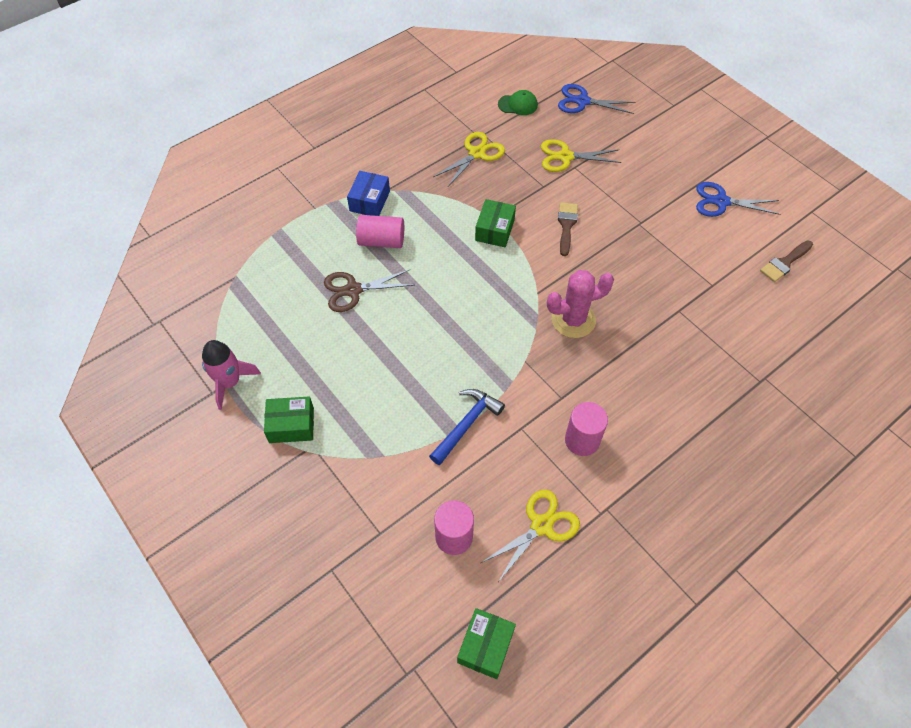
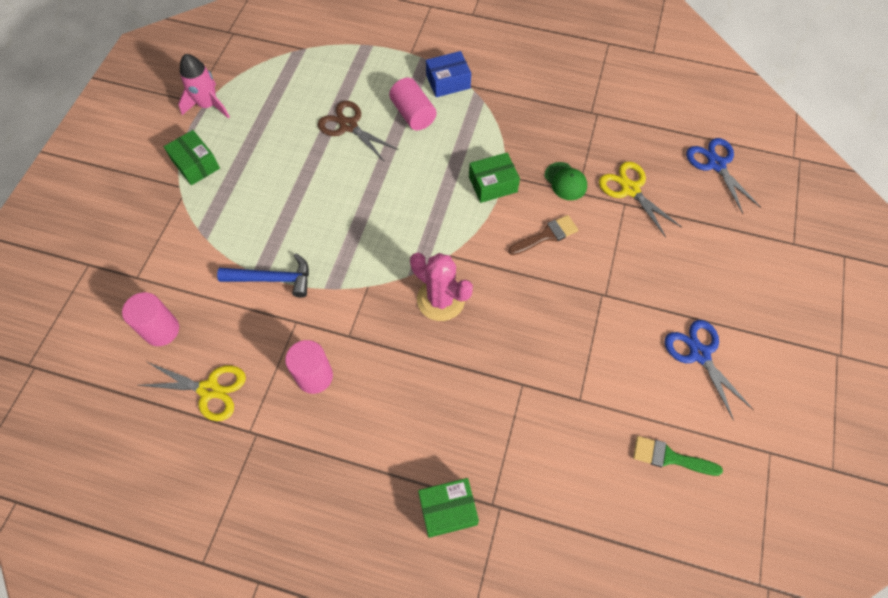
camera: 55 degrees right, 5 degrees up
(477, 153) = (569, 122): yellow scissors -> none
(485, 646) = (77, 408): green box -> green box (448, 510)
(518, 105) = (659, 118): green cap -> green cap (565, 181)
(784, 263) = (669, 457): brown brush -> green brush

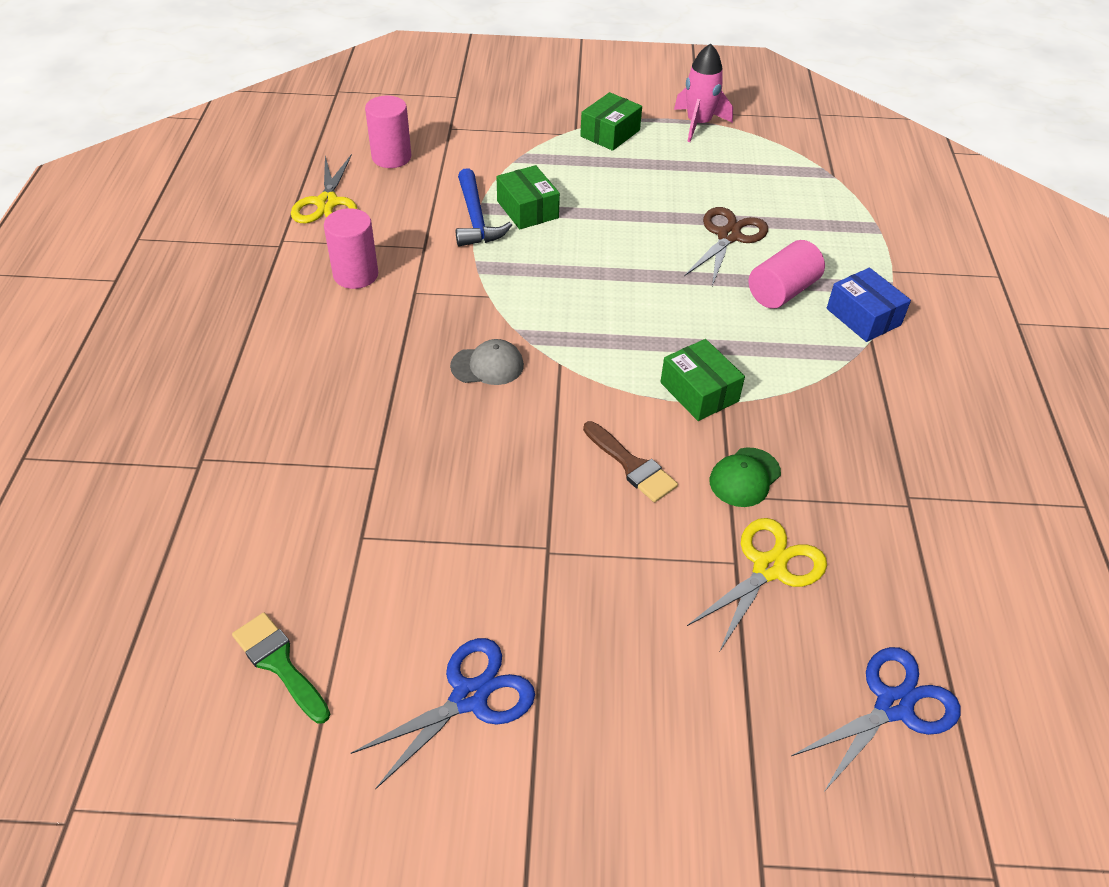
camera: 75 degrees right, 15 degrees down
(441, 299) = (487, 366): pink cactus -> grey cap
(448, 510) = (194, 417): green box -> green box (527, 209)
(669, 457) = (279, 663): green brush -> green brush turned 45 degrees counterclockwise

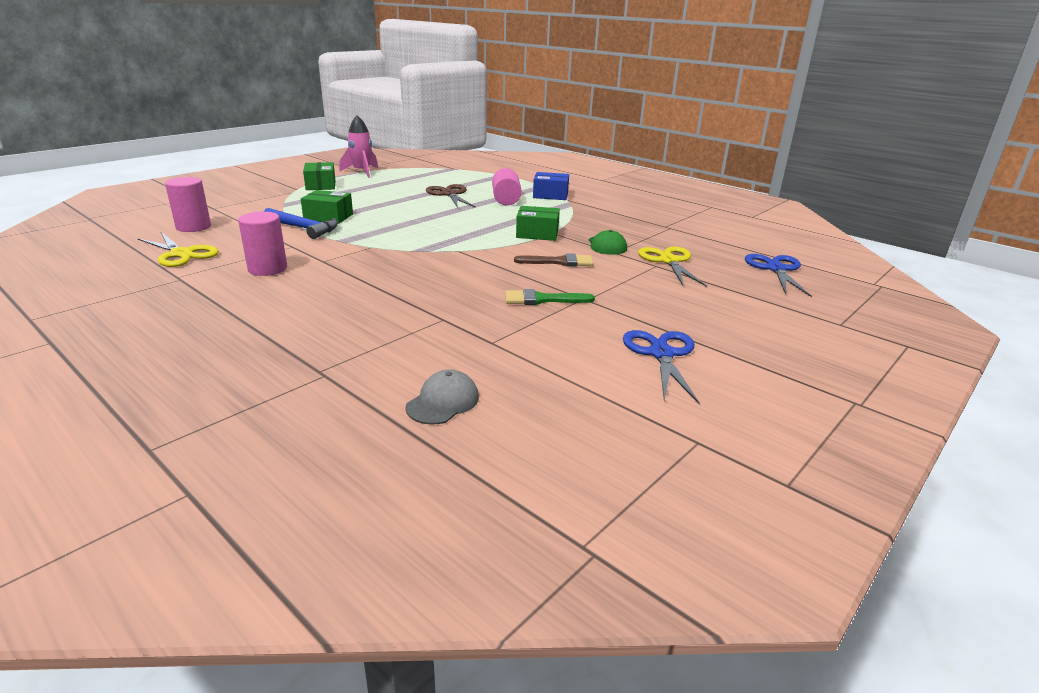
camera: 50 degrees left, 20 degrees down
(279, 663) = (556, 404): green brush -> green brush (542, 299)
(487, 366) = (423, 265): grey cap -> grey cap (443, 402)

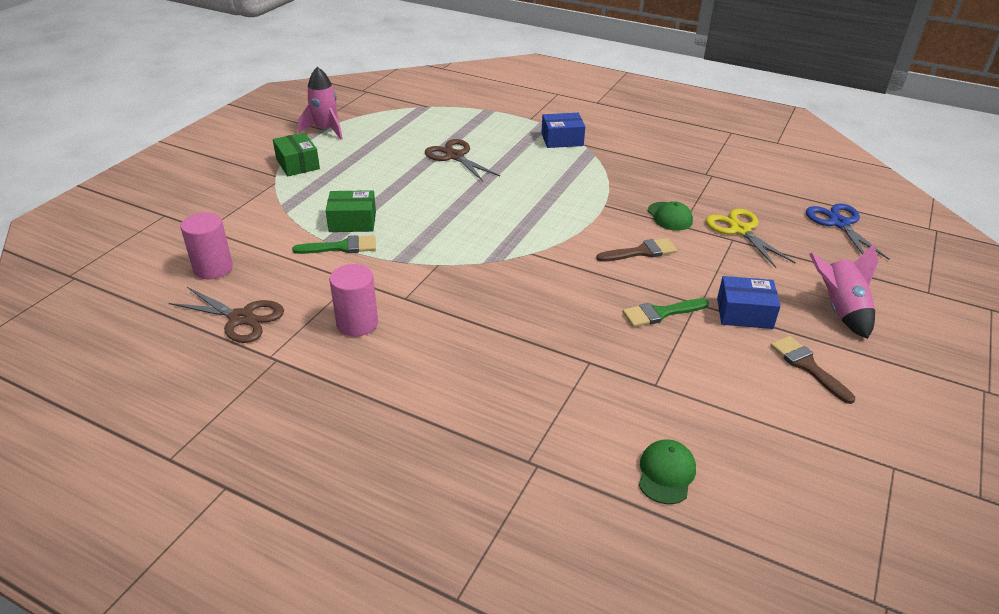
camera: 15 degrees left, 10 degrees up
(181, 254) = (241, 318): yellow scissors -> brown scissors
(304, 228) = (341, 247): blue hammer -> green brush
(443, 402) = (666, 473): grey cap -> green cap
(506, 200) = (521, 156): pink cylinder -> none
(537, 234) = (591, 210): green box -> none
(626, 311) = (744, 313): none -> blue box
(661, 354) = (807, 366): blue scissors -> brown brush
(730, 323) = (840, 310): none -> pink rocket

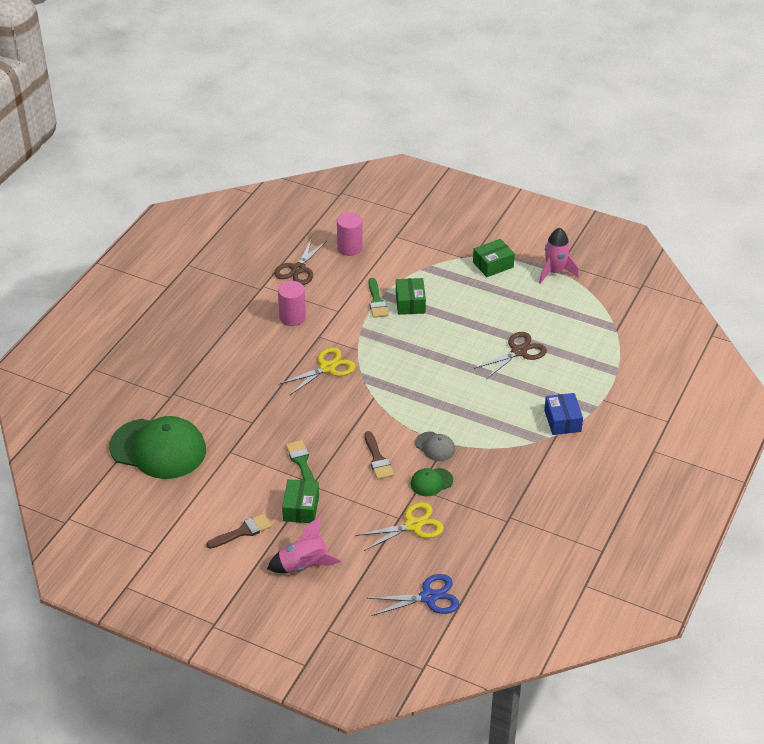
camera: 90 degrees right, 5 degrees up
(473, 290) = (327, 368): none -> yellow scissors
(612, 212) = (435, 446): none -> grey cap
(666, 473) = (158, 449): green cap -> green cap, size x2.28
(744, 313) = (301, 508): blue box -> green box

